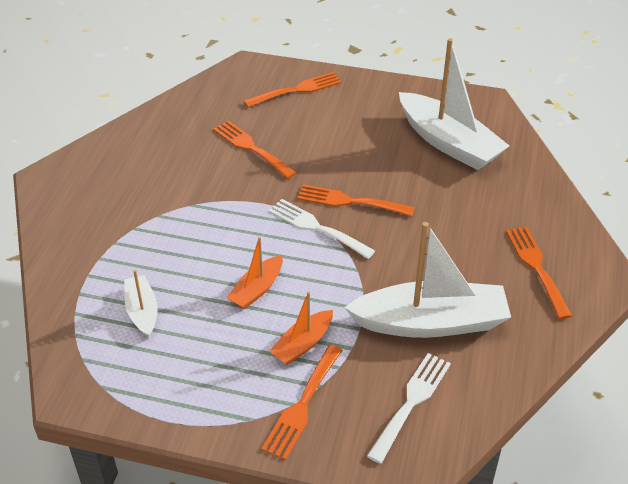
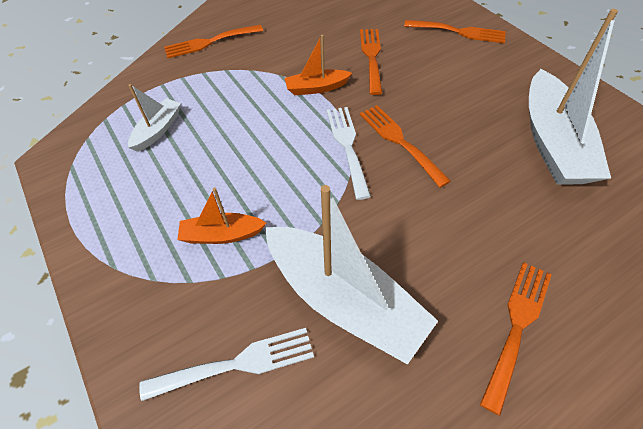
camera: 45 degrees right, 10 degrees up
(257, 289) = (245, 166): orange boat -> orange boat (316, 88)
(302, 405) = (158, 287): orange fork -> orange fork (209, 42)

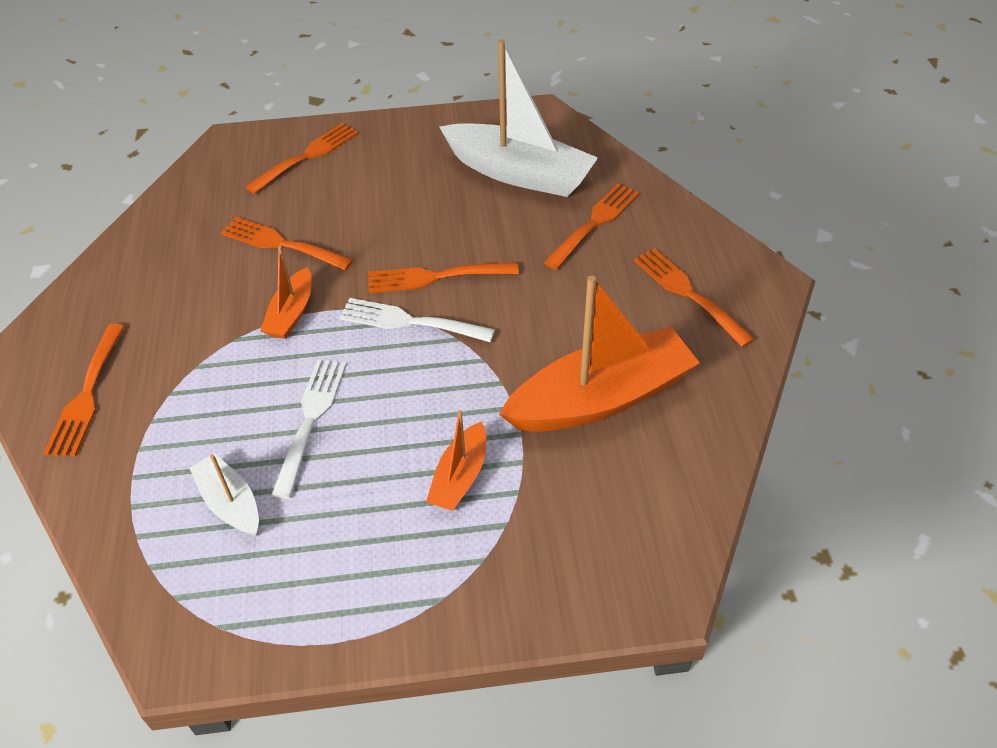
camera: 65 degrees left, 5 degrees down
(237, 363) = (625, 506): white fork -> white fork (311, 419)
(344, 299) = (601, 398): white boat -> orange boat
(543, 216) = (594, 223): none -> orange fork

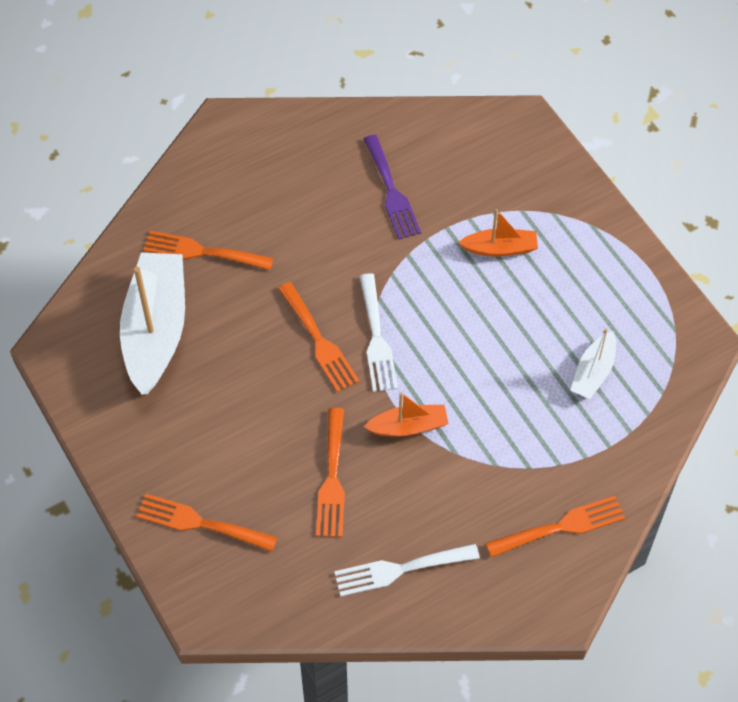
camera: 115 degrees left, 10 degrees up
(311, 419) = (501, 359): white fork -> white fork (400, 569)
(601, 398) = (391, 191): orange boat -> purple fork
(687, 293) = (260, 168): orange fork -> none

